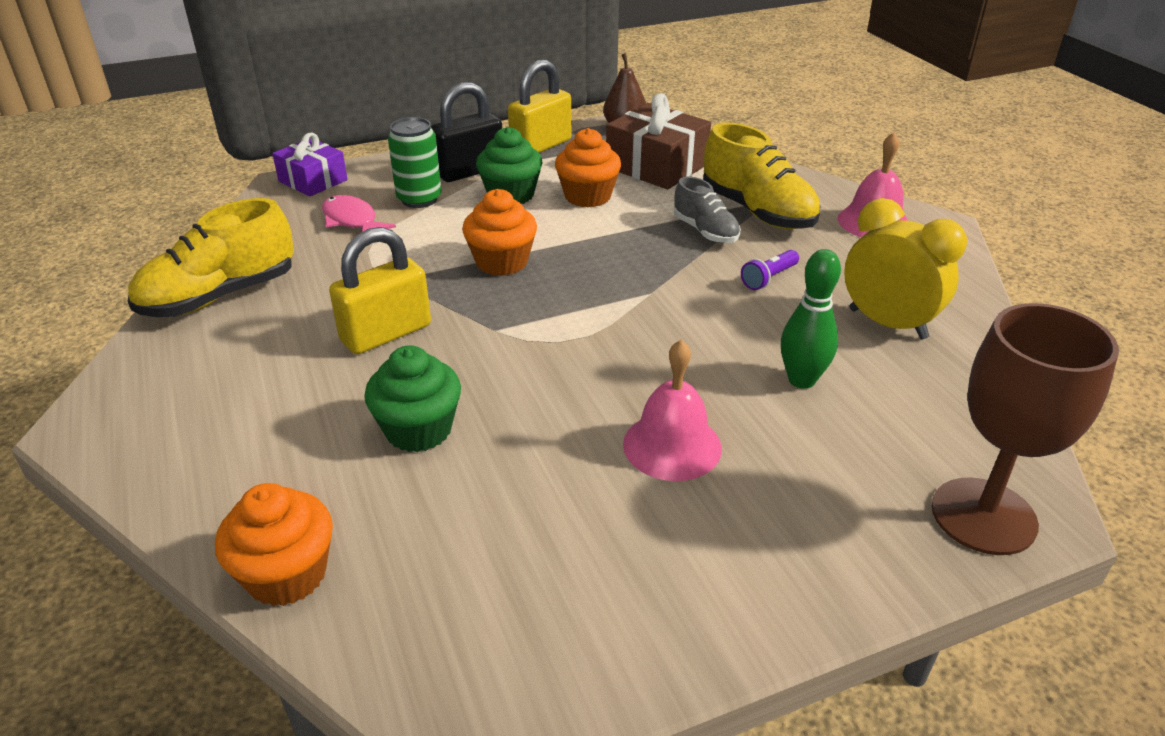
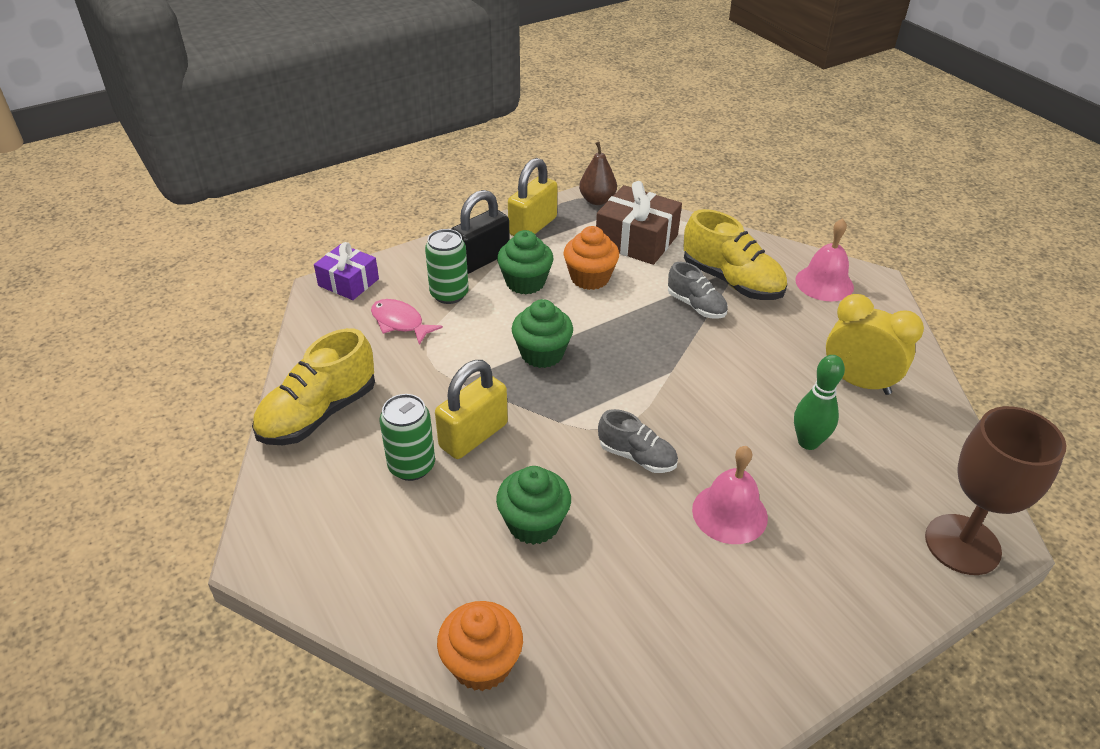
camera: 10 degrees left, 5 degrees up
(300, 356) = (411, 466): none -> green can
(502, 262) = (542, 353): orange cupcake -> green cupcake
(575, 374) = (637, 456): none -> grey shoe
(769, 278) = (758, 348): purple flashlight -> none

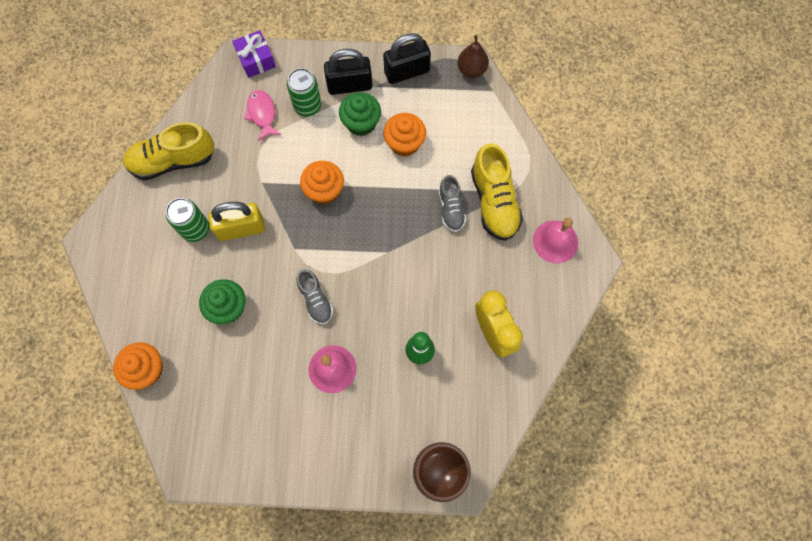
camera: 35 degrees right, 30 degrees up
(533, 226) = (407, 72): yellow padlock -> black padlock
(542, 353) = (324, 190): green cupcake -> orange cupcake
(636, 240) = (464, 126): brown gift -> none

